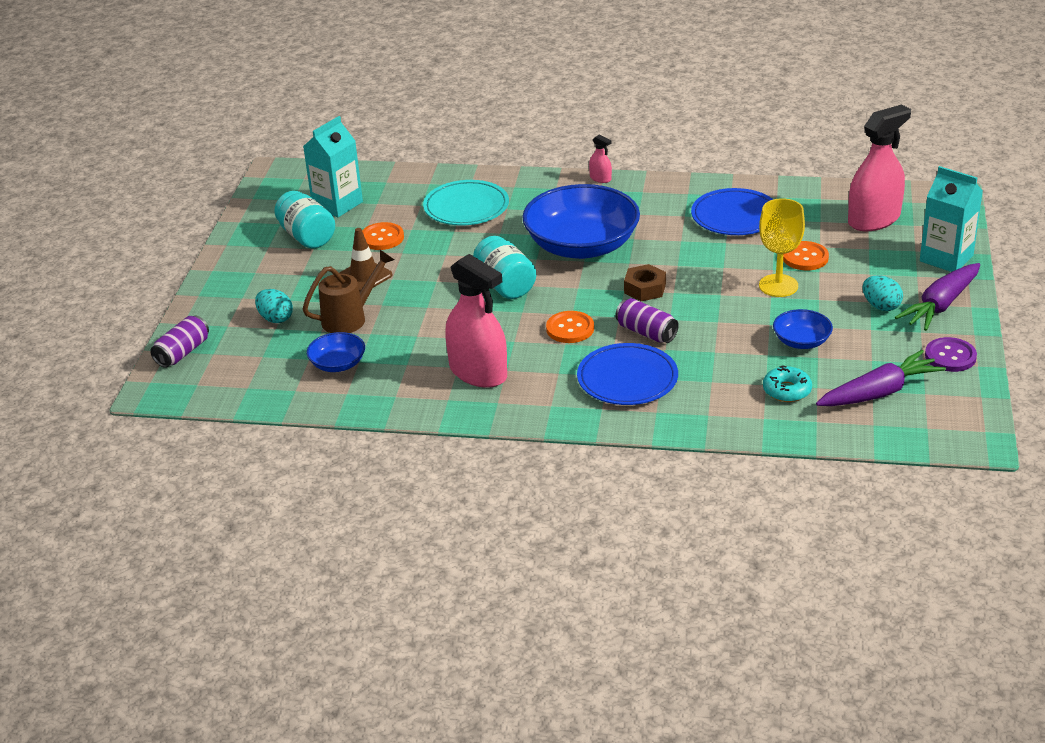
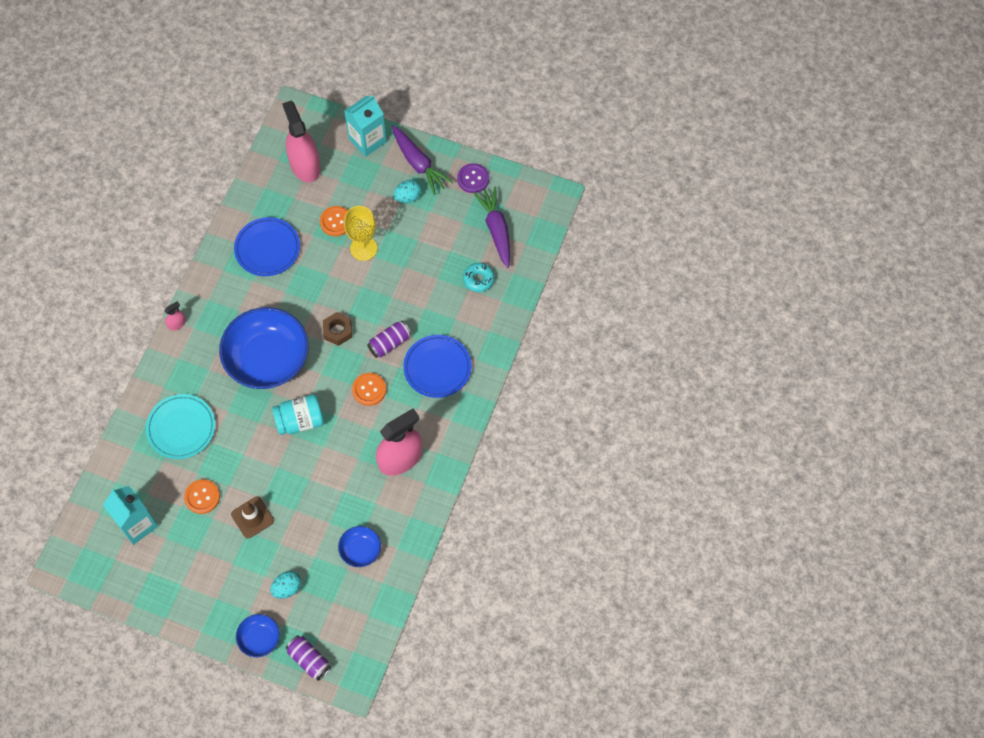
camera: 80 degrees left, 30 degrees up
(307, 237) = (178, 554): turquoise jar -> none
(350, 318) = (305, 534): brown watering can -> none
(801, 341) = (430, 255): blue bowl -> blue bowl (259, 638)

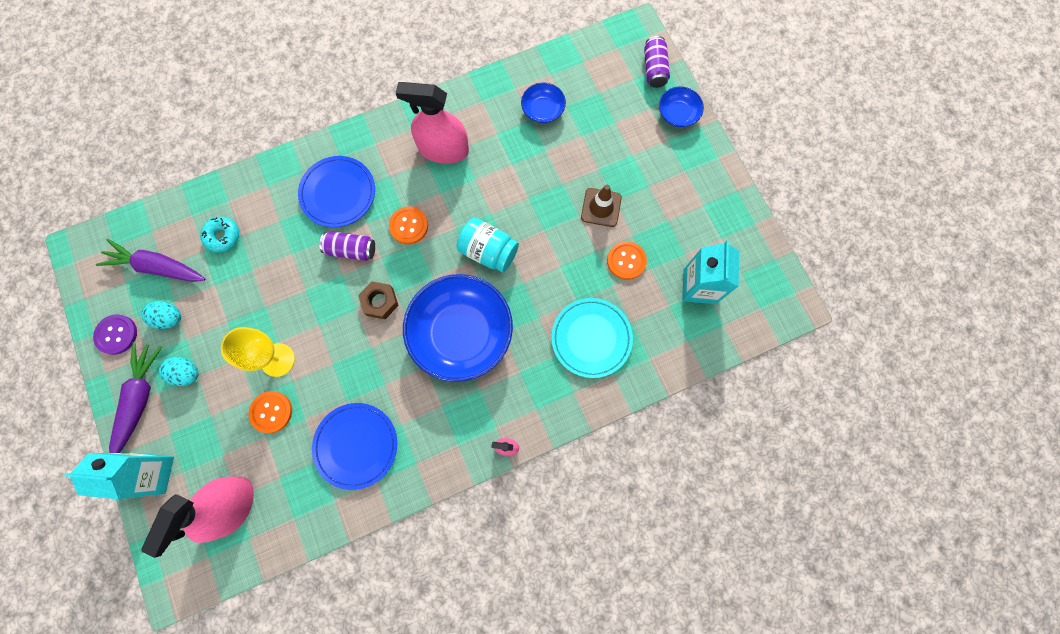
camera: 135 degrees left, 10 degrees up
(287, 588) = (623, 131): turquoise egg -> turquoise egg (170, 318)
(496, 229) = (157, 267): purple carrot -> purple carrot turned 75 degrees clockwise

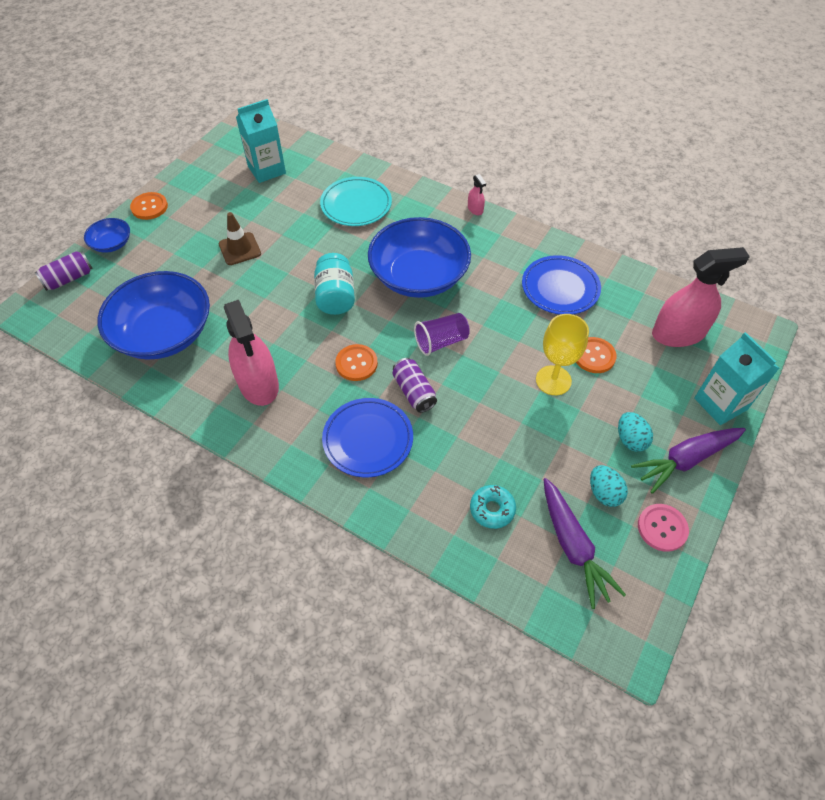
camera: 125 degrees left, 20 degrees down
(116, 334) = (662, 528): purple button -> pink button
(380, 302) = (441, 342): brown nut -> purple cup
(543, 110) = (164, 333): blue bowl -> blue bowl, size x2.17
(626, 261) = (277, 214): orange button -> orange button (149, 207)

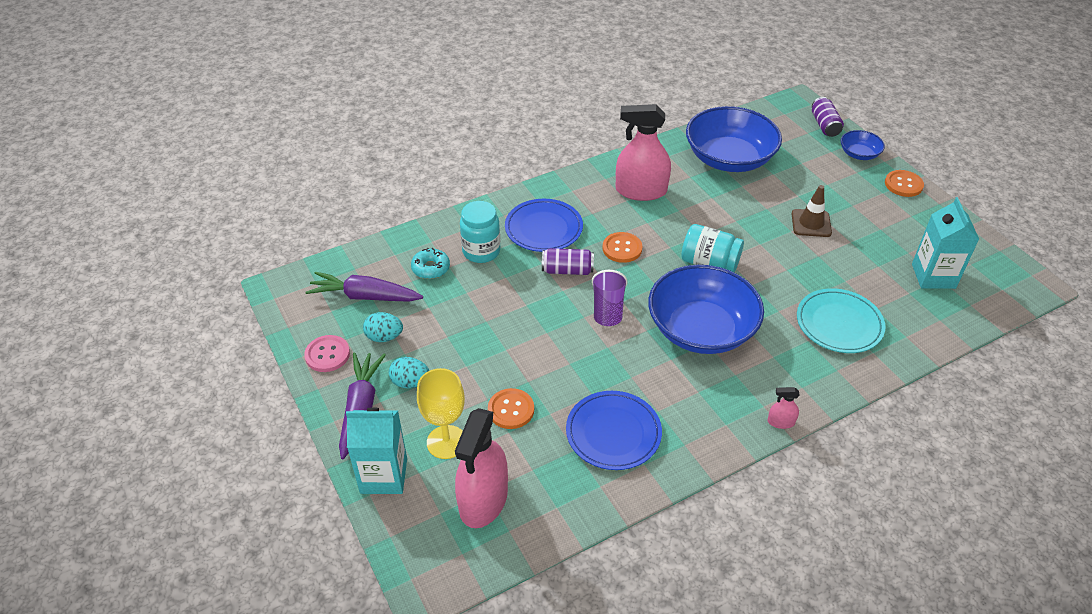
camera: 120 degrees right, 10 degrees down
(437, 477) = (481, 251): none -> turquoise jar
(553, 380) = (509, 364): yellow goblet -> yellow goblet (446, 442)

